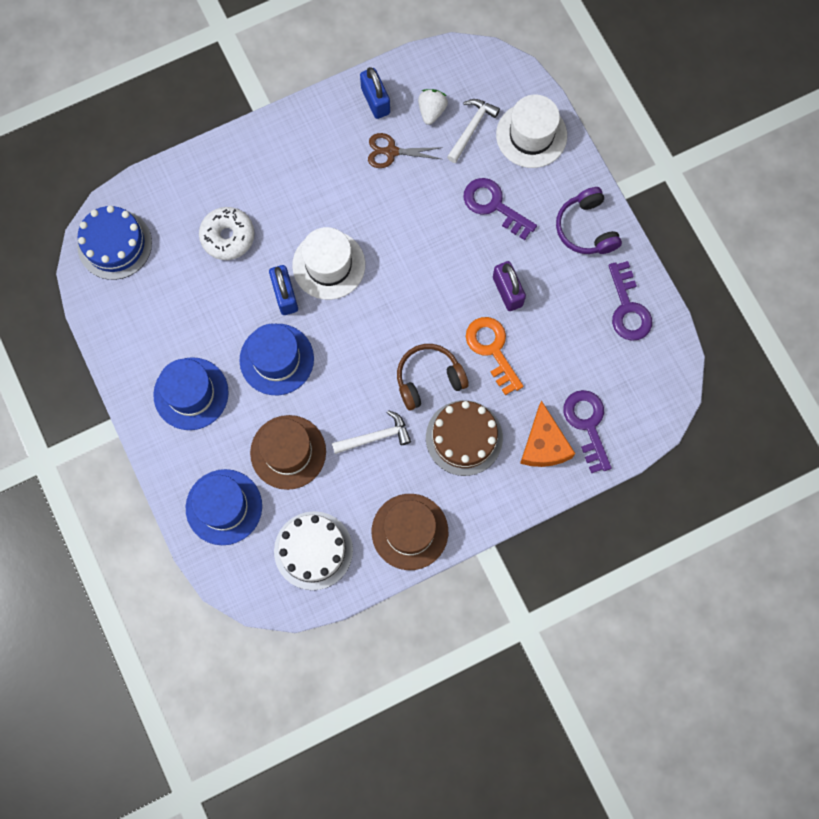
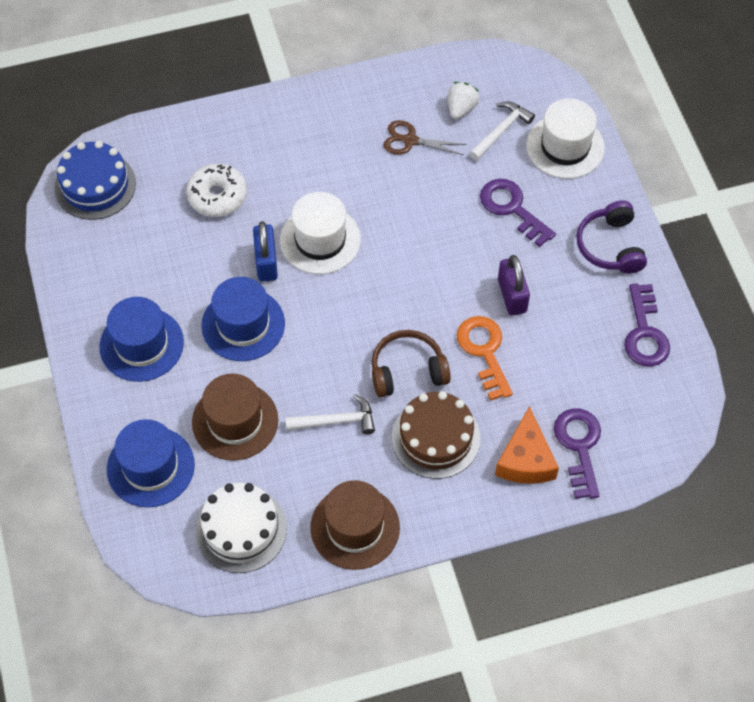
camera: 10 degrees right, 15 degrees down
(375, 101) = (403, 90): blue padlock -> none

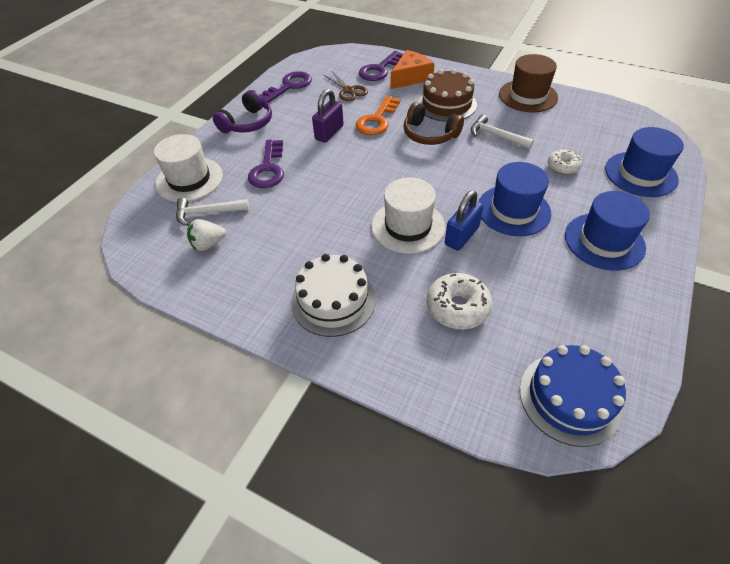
camera: 135 degrees left, 10 degrees down
(235, 421) = (563, 166): brown hat -> white donut
(241, 529) = (597, 123): white cake -> white cake (333, 300)
(410, 140) = (269, 247): brown scissors -> brown scissors (348, 91)

